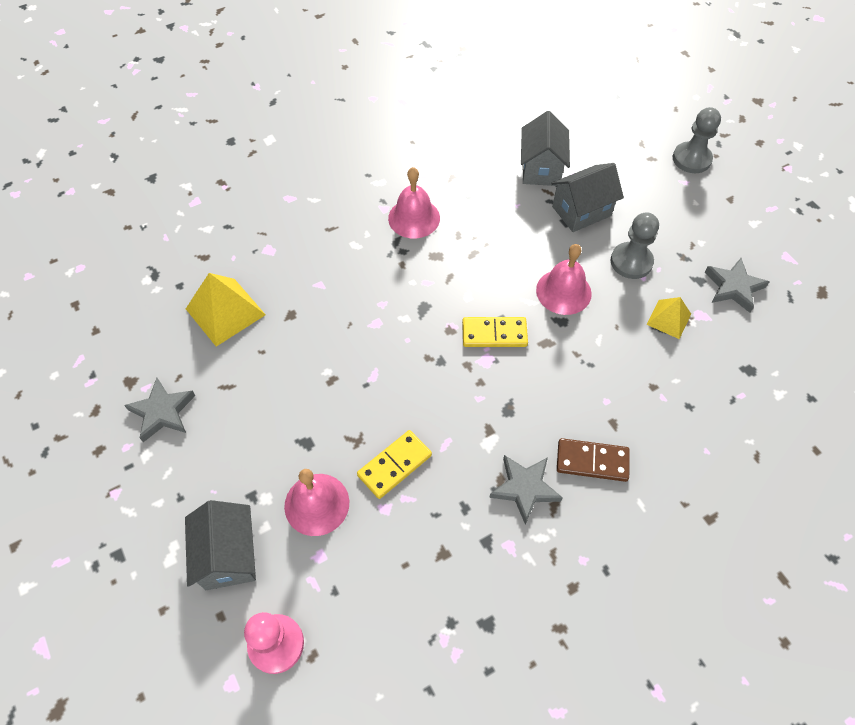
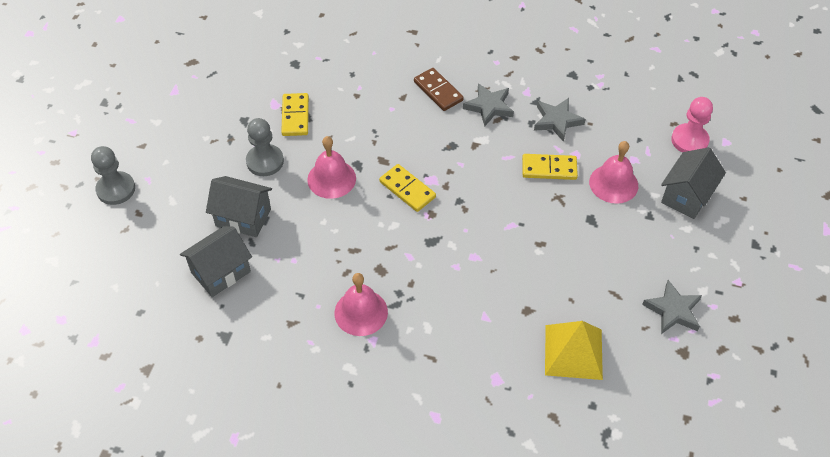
camera: 135 degrees left, 5 degrees down
(669, 319) = (295, 116): yellow pyramid -> yellow domino
(733, 287) = (232, 101): grey star -> grey star (557, 121)

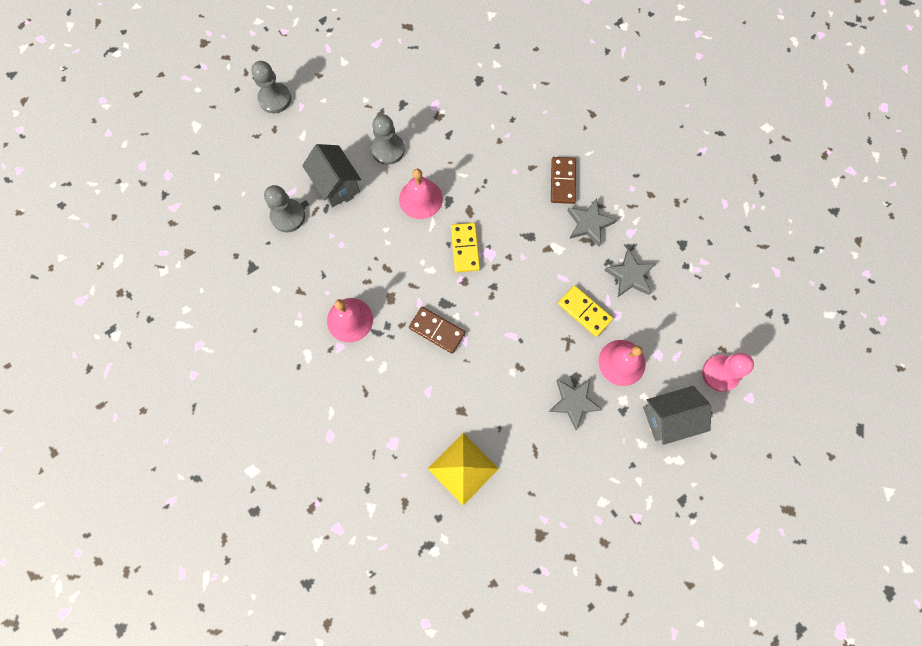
camera: 40 degrees right, 20 degrees up
(221, 272) = (288, 216): grey house -> grey pawn
(295, 116) = (440, 127): yellow domino -> none
(445, 265) = (437, 330): none -> brown domino
(673, 310) = (564, 498): grey star -> grey star (573, 402)

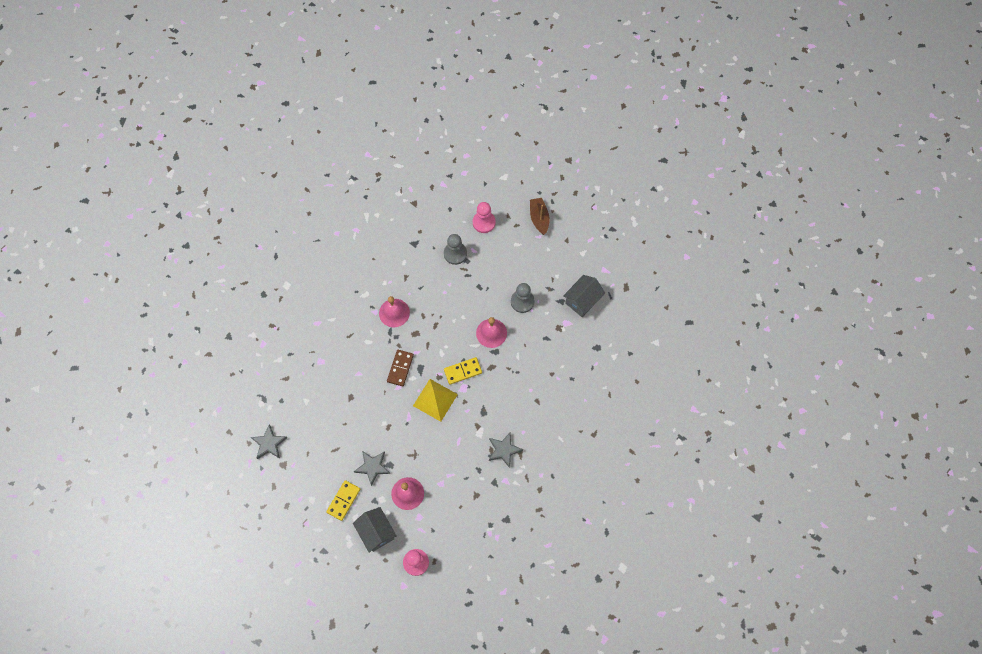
camera: 75 degrees right, 5 degrees down
(254, 168) = (484, 222): none -> pink pawn
(275, 99) = (539, 218): grey pawn -> brown boat
(336, 184) = (486, 276): grey house -> grey house (582, 301)
(463, 468) = (314, 407): yellow pyramid -> yellow pyramid (435, 400)
(563, 181) = (532, 425): brown domino -> none
(584, 311) = (437, 461): yellow domino -> yellow domino (343, 500)
(630, 276) = (472, 486): grey star -> grey star (269, 443)

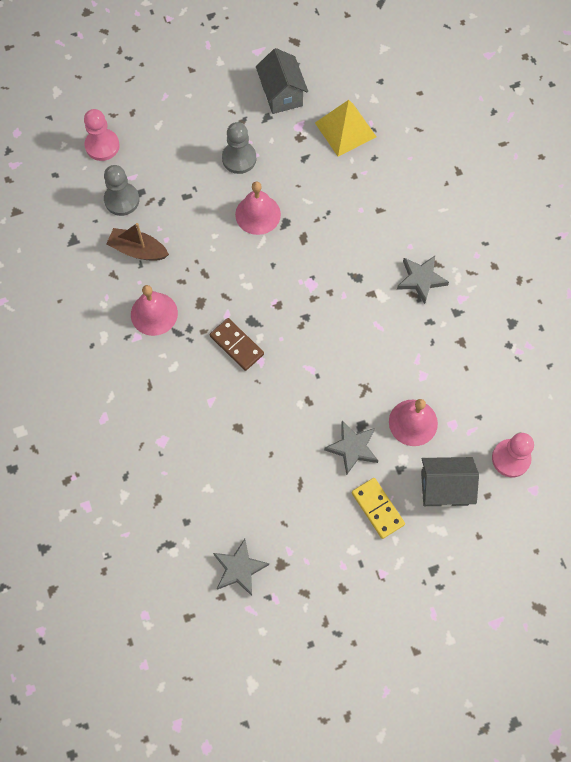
camera: 60 degrees left, 0 degrees up
(435, 400) = (306, 325): yellow pyramid -> yellow pyramid (345, 130)
(463, 371) = (288, 273): yellow domino -> none
(539, 218) = (141, 83): brown boat -> brown boat (138, 250)

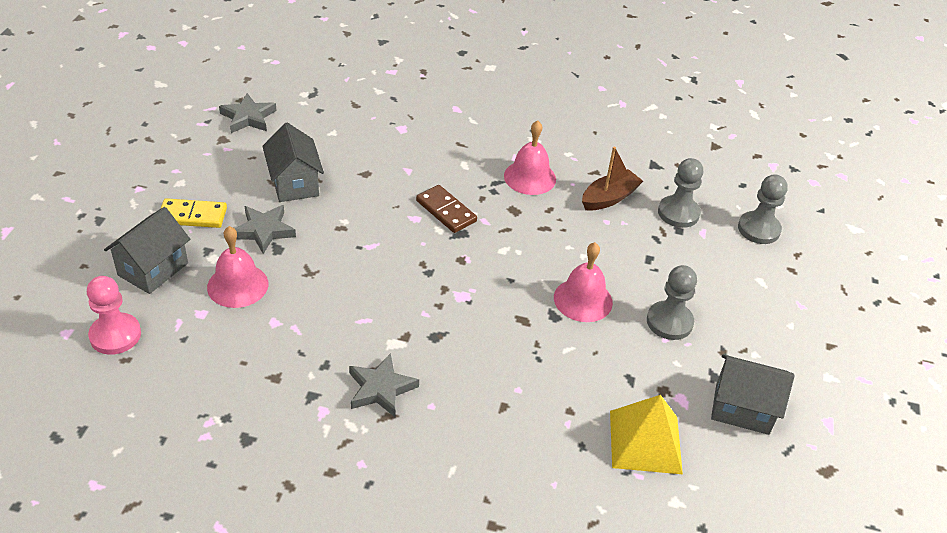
camera: 120 degrees right, 25 degrees down
(102, 146) = (758, 229): pink pawn -> grey pawn
(237, 345) = (446, 211): brown domino -> brown domino turned 60 degrees clockwise
(289, 467) = (294, 183): none -> grey house

